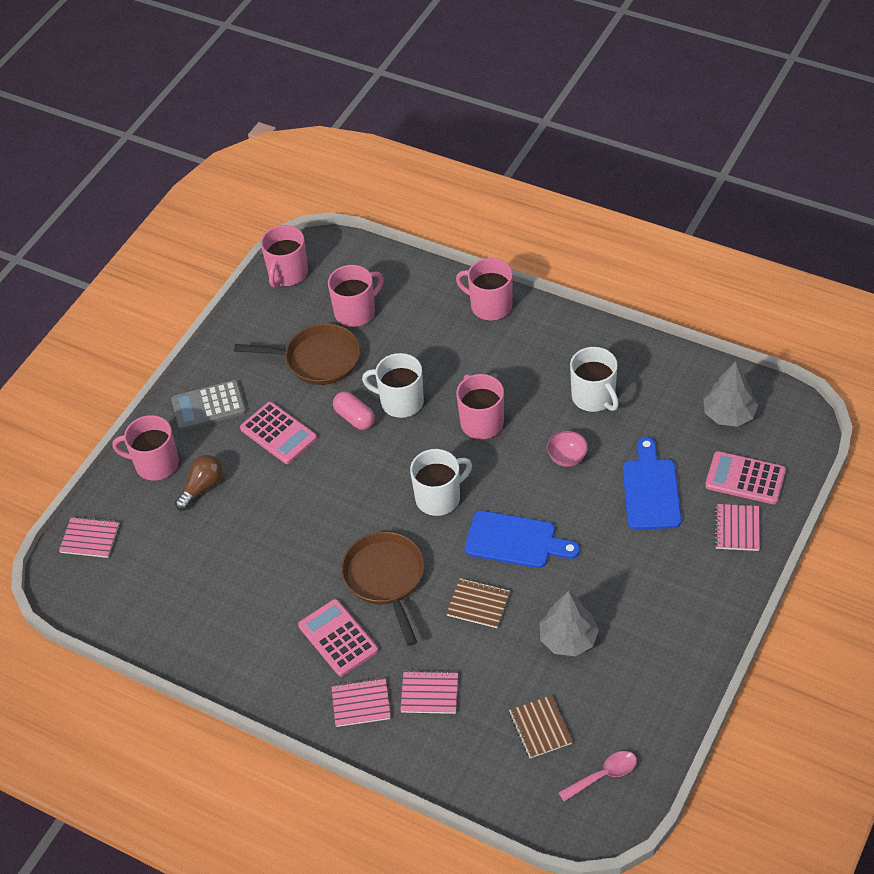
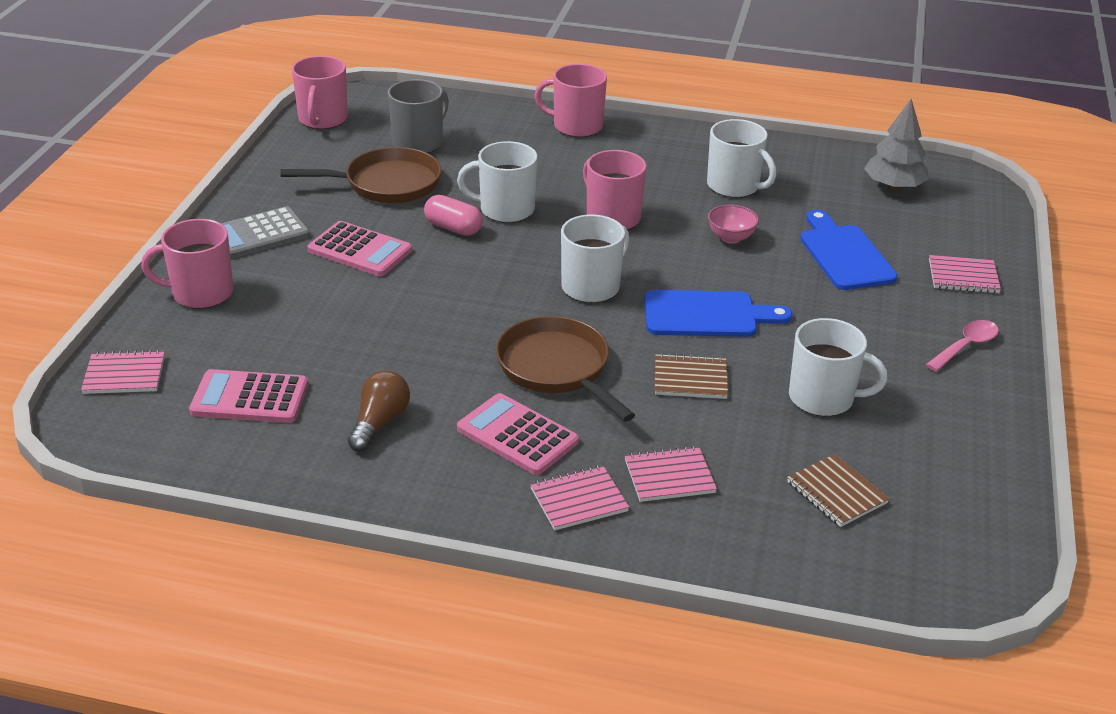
camera: 20 degrees left, 15 degrees down
(202, 488) = (273, 309): brown light bulb -> brown light bulb (379, 423)
(356, 312) = (418, 143): pink mug -> grey mug
(568, 638) = (823, 398): grey tree -> white mug
(603, 775) = (948, 531): pink spoon -> pink spoon (965, 346)
(737, 528) = (963, 276): pink notebook -> pink notebook turned 75 degrees counterclockwise
(745, 478) = (945, 235): pink calculator -> pink calculator (249, 398)

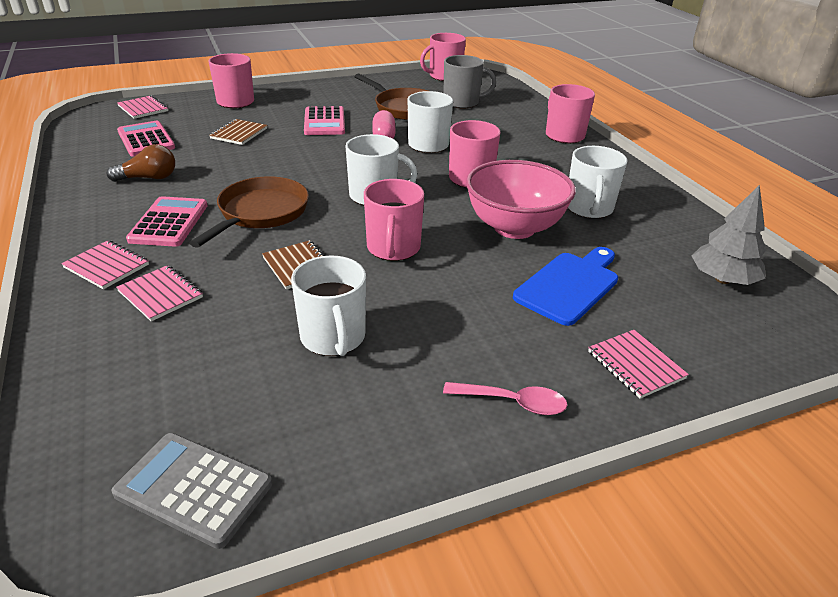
camera: 55 degrees right, 0 degrees up
(258, 235) = (307, 96): grey calculator -> grey calculator (194, 489)
(706, 315) = (393, 248): blue cutting board -> pink mug
(731, 238) = (514, 227): pink bowl -> pink bowl, size x2.25
(836, 493) = (193, 387): brown notebook -> brown notebook (239, 133)

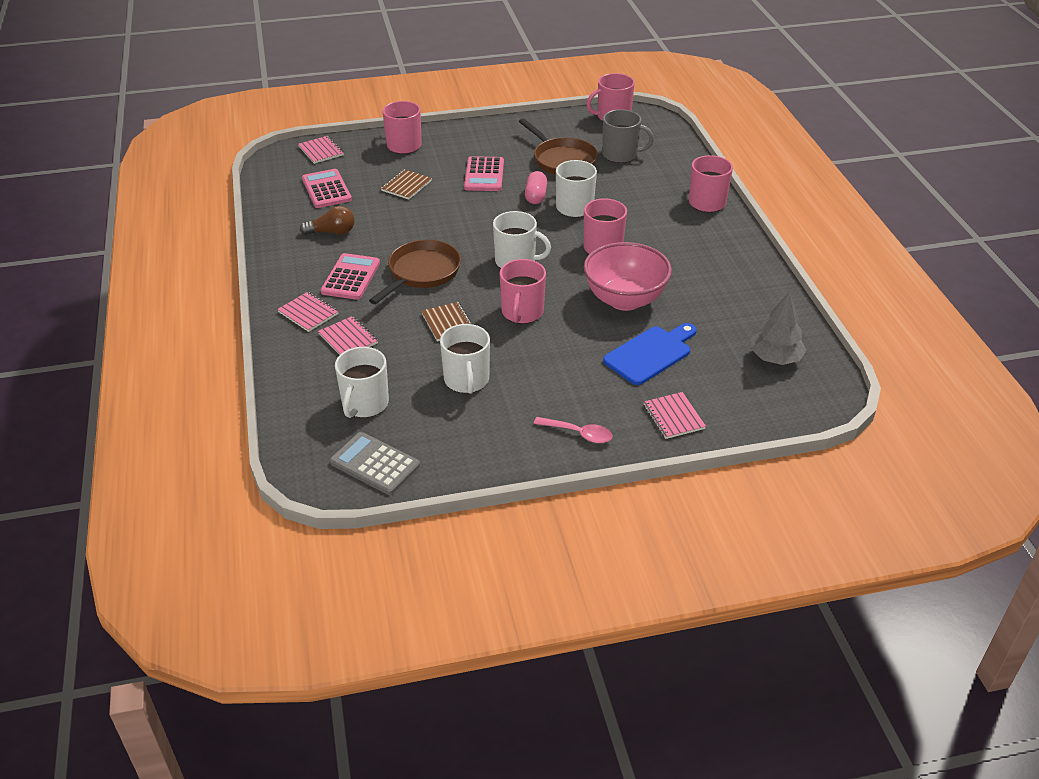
camera: 10 degrees right, 5 degrees up
(589, 208) = (695, 285): white mug -> white mug (364, 404)

